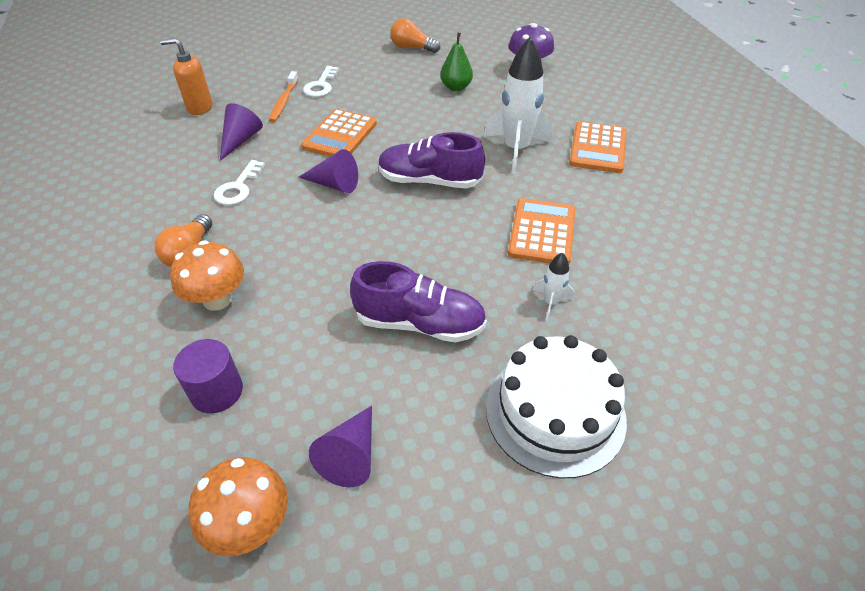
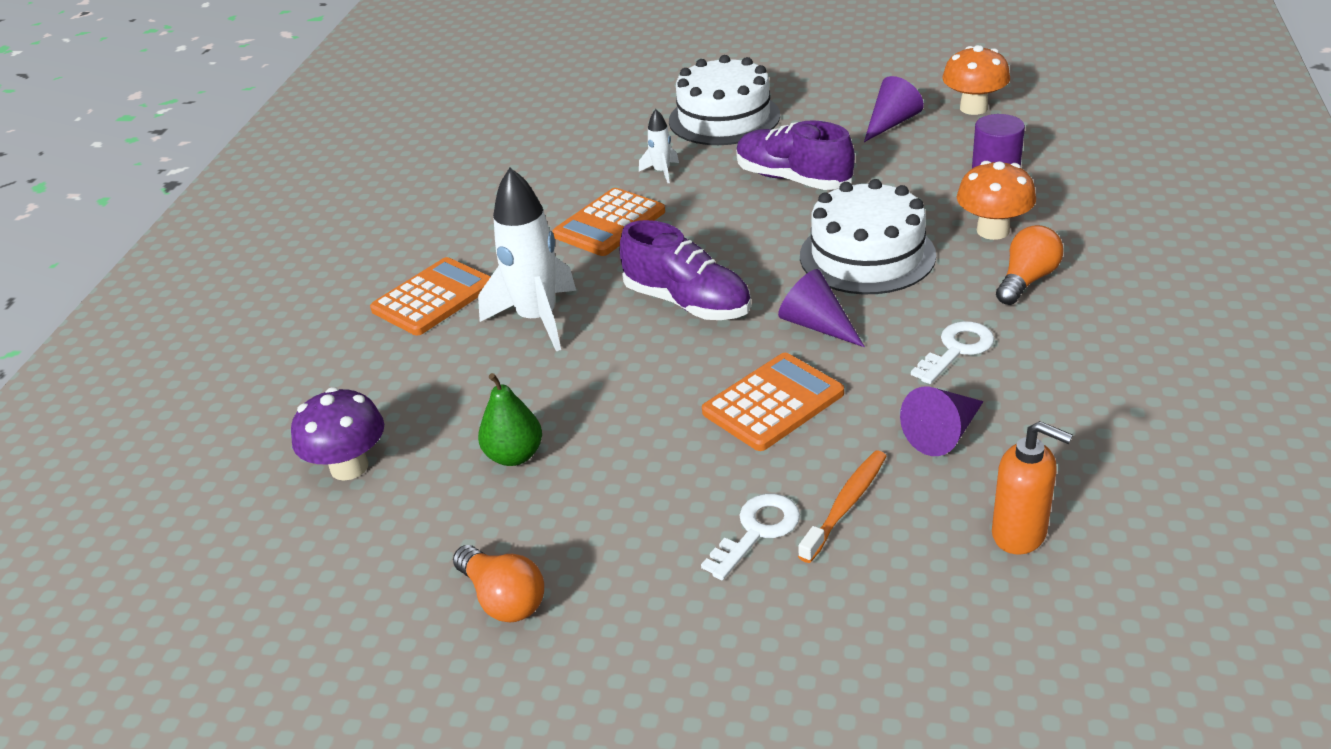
camera: 150 degrees left, 10 degrees down
(318, 248) = (867, 255): none -> white cake

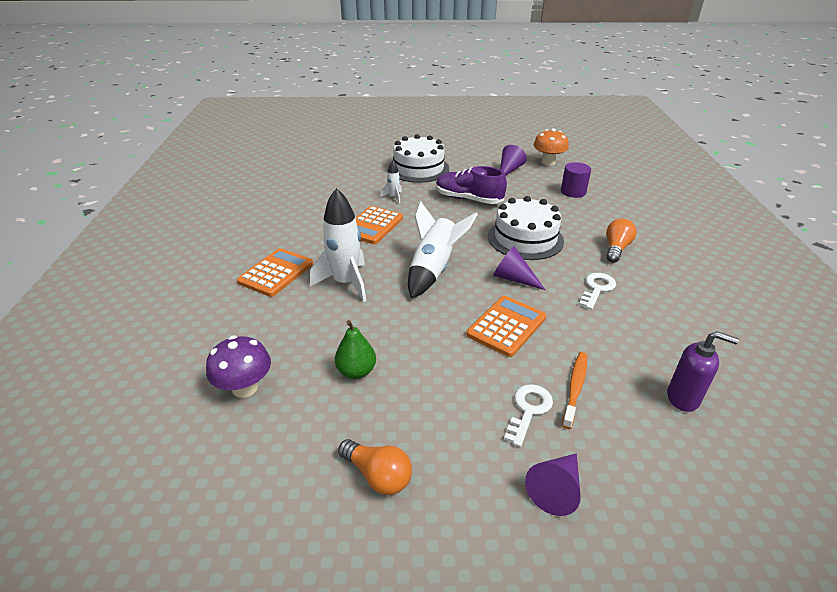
camera: 15 degrees left, 0 degrees up
(687, 303) = (434, 269): purple shoe -> white rocket
(943, 434) = (612, 339): purple cone -> purple cone (556, 489)
(993, 231) = (586, 223): orange mushroom -> none
(1019, 534) = (683, 398): orange soap dispenser -> purple soap dispenser

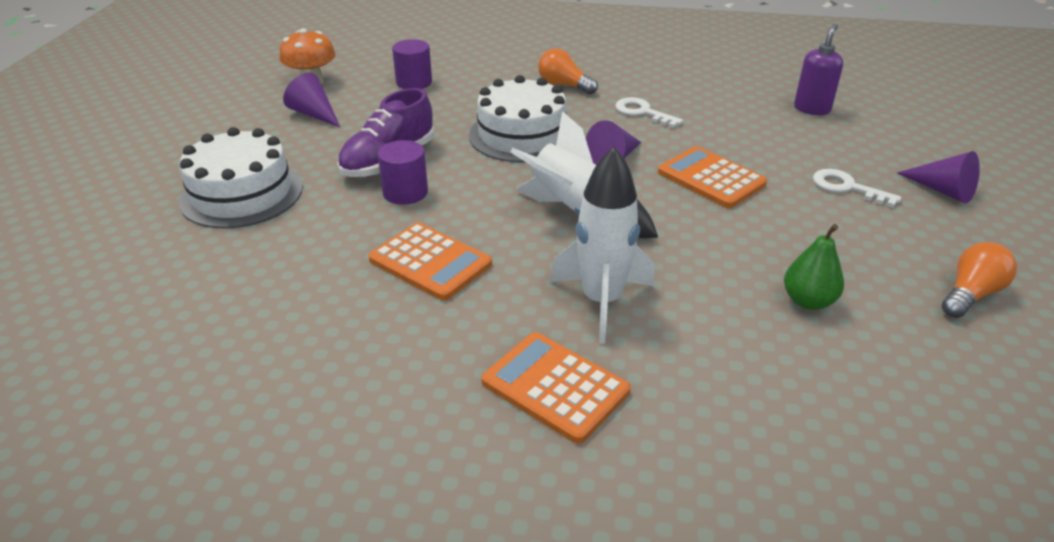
camera: 80 degrees left, 0 degrees up
(245, 387) = (861, 415): purple mushroom -> none
(393, 197) = (337, 231): white rocket -> none
(437, 209) = (405, 192): none -> purple cylinder
(575, 388) = (809, 156): orange toothbrush -> none

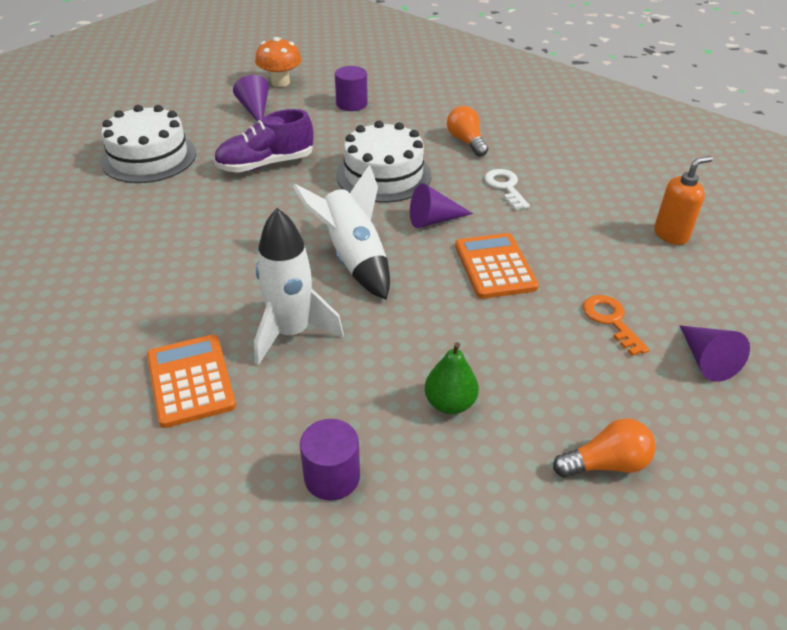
camera: 30 degrees right, 5 degrees up
(405, 192) = (250, 193): purple cylinder -> purple cylinder (332, 477)
(430, 262) = (211, 254): orange calculator -> none
(812, 109) = (671, 235): purple soap dispenser -> orange soap dispenser
(846, 187) = (610, 320): white key -> orange key

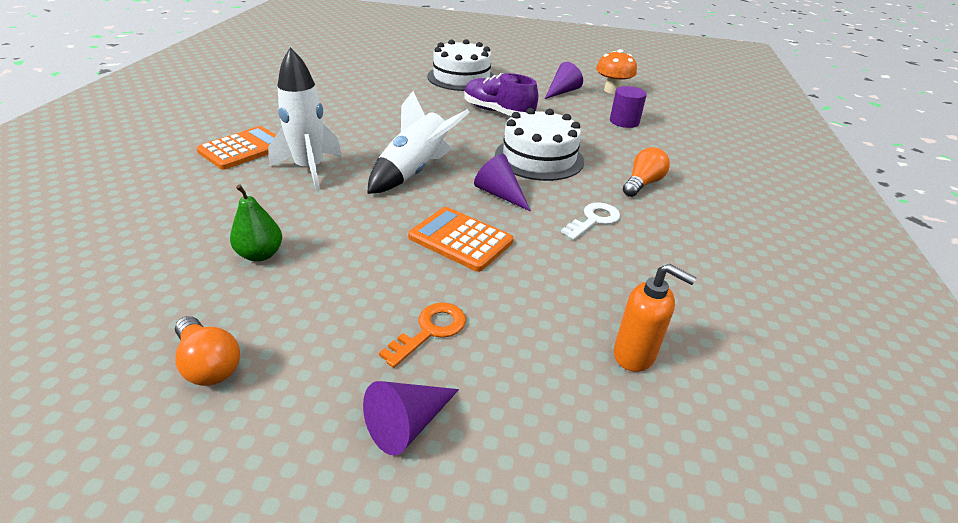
camera: 60 degrees right, 5 degrees down
(332, 477) = (164, 220): purple cylinder -> none
(495, 266) = (460, 239): orange calculator -> orange calculator turned 105 degrees counterclockwise

